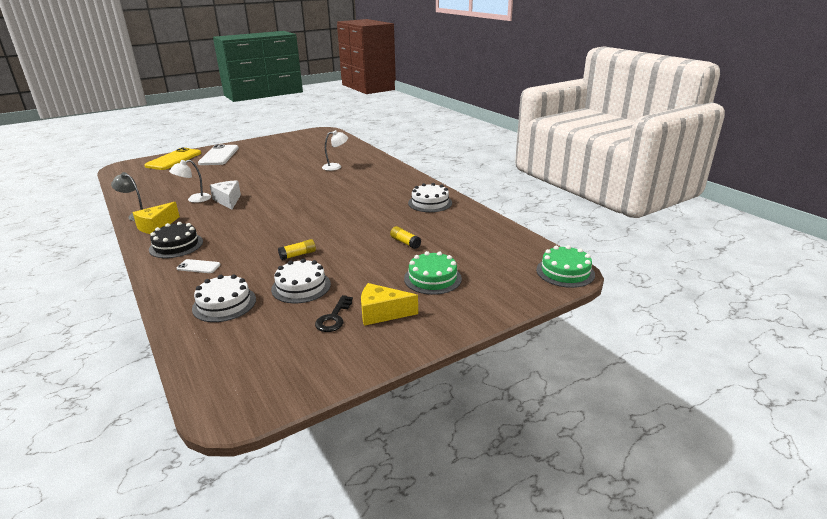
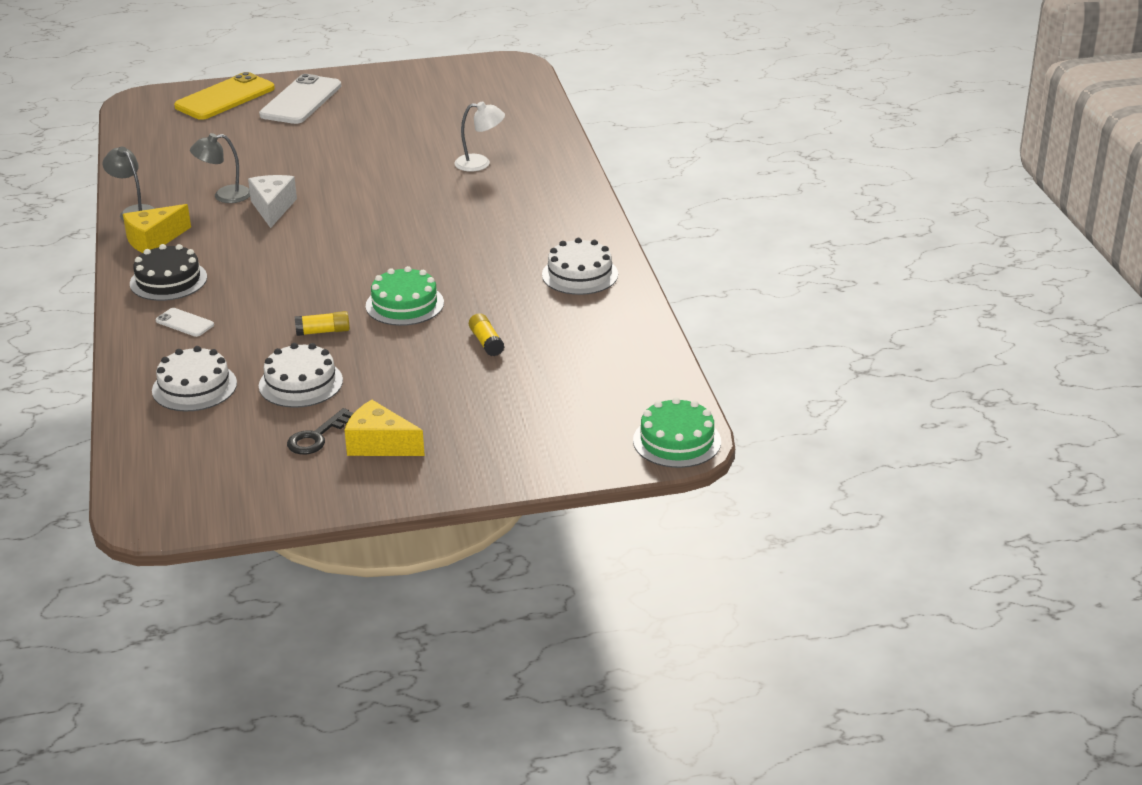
camera: 20 degrees right, 5 degrees up
(194, 199) = (224, 196): white lamp -> grey lamp
(432, 278) = (481, 409): green cake -> green cake (404, 304)

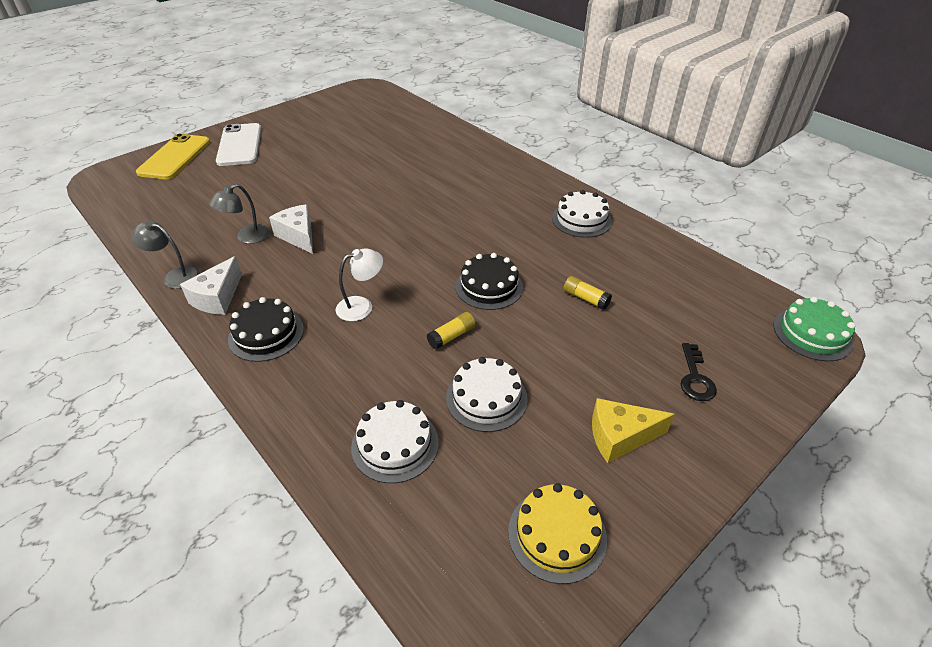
camera: 30 degrees left, 10 degrees up
(153, 240) = (217, 298): yellow cheese -> white cheese
(184, 323) = (321, 374): white phone -> none
(254, 478) = (557, 534): none -> yellow cake
(317, 437) = (560, 453): black key -> black key (695, 377)
(404, 304) = (489, 286): green cake -> black cake
(480, 163) = (420, 157): white lamp -> white lamp (362, 306)

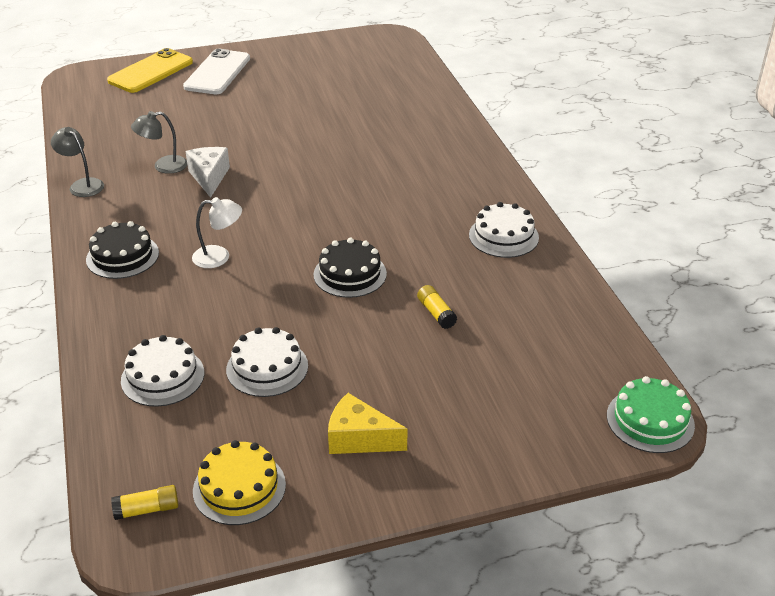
camera: 25 degrees right, 5 degrees down
(217, 298) = (103, 213): white cheese -> none
(452, 336) = (278, 307): yellow glue stick -> yellow glue stick (147, 509)
(695, 377) = (480, 416): black key -> none

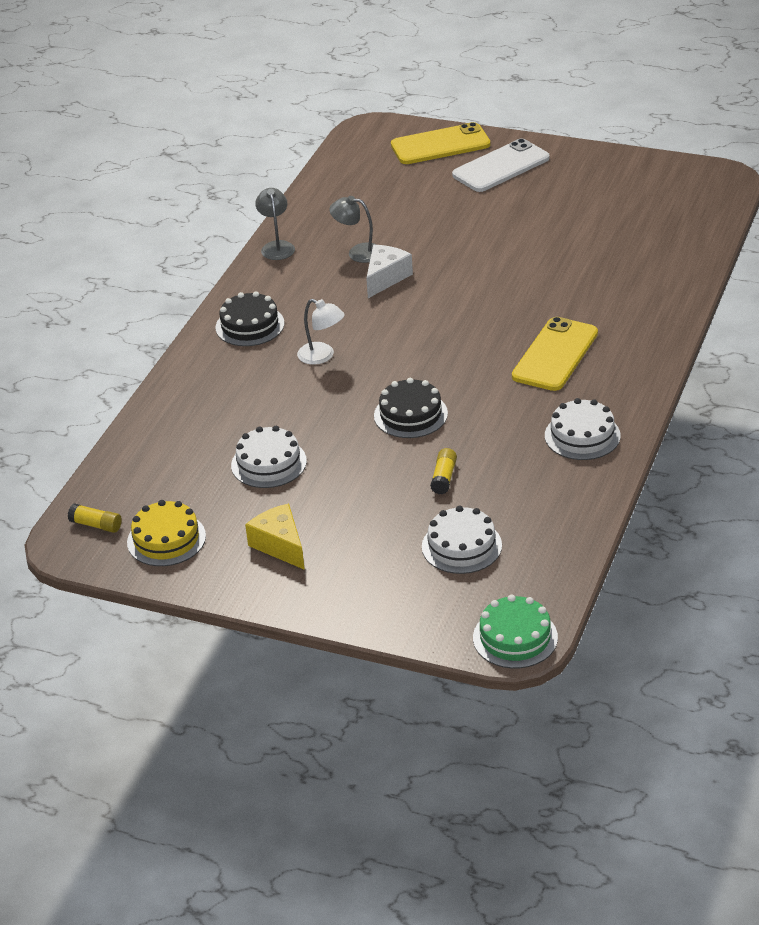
camera: 40 degrees right, 0 degrees up
(162, 376) = (190, 437): white cake -> white cake (461, 546)
(412, 186) = (555, 355): none -> yellow phone

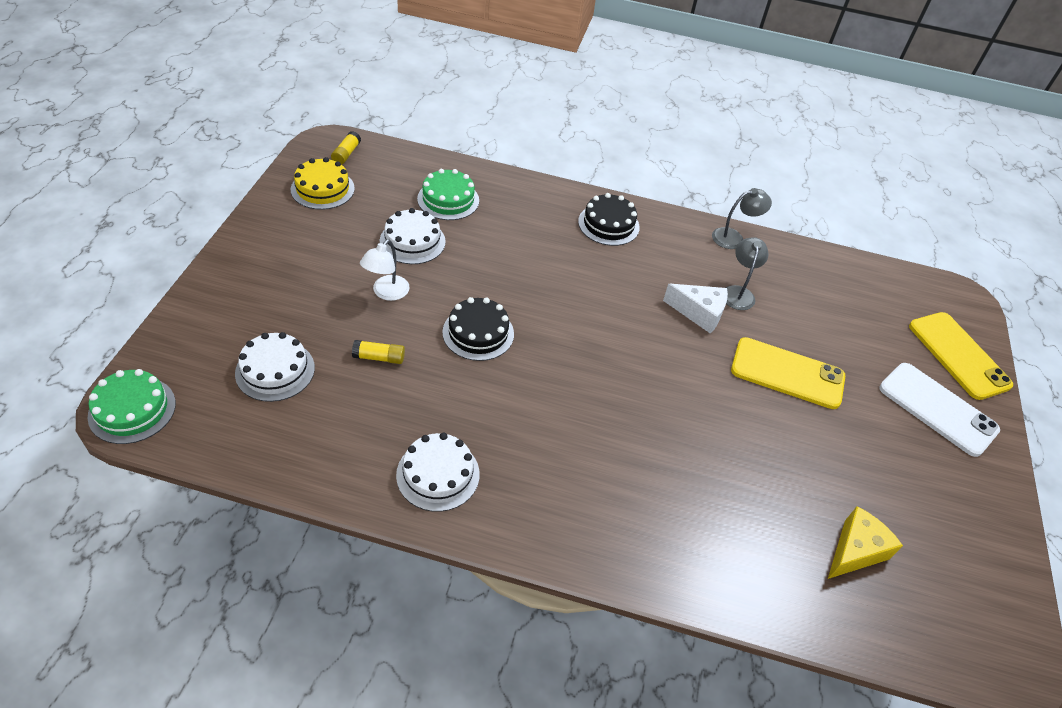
camera: 75 degrees right, 10 degrees up
(196, 439) = (448, 199): none -> green cake
(280, 545) = (302, 251): yellow cheese -> yellow cheese (855, 551)
(322, 356) = (566, 271): white lamp -> white lamp (386, 293)
(555, 355) = (582, 453): yellow phone -> yellow phone (787, 373)

